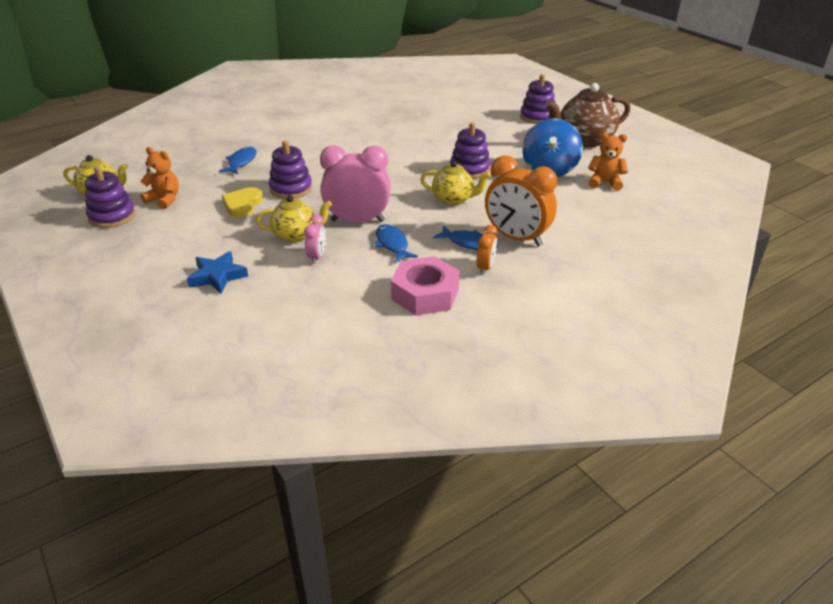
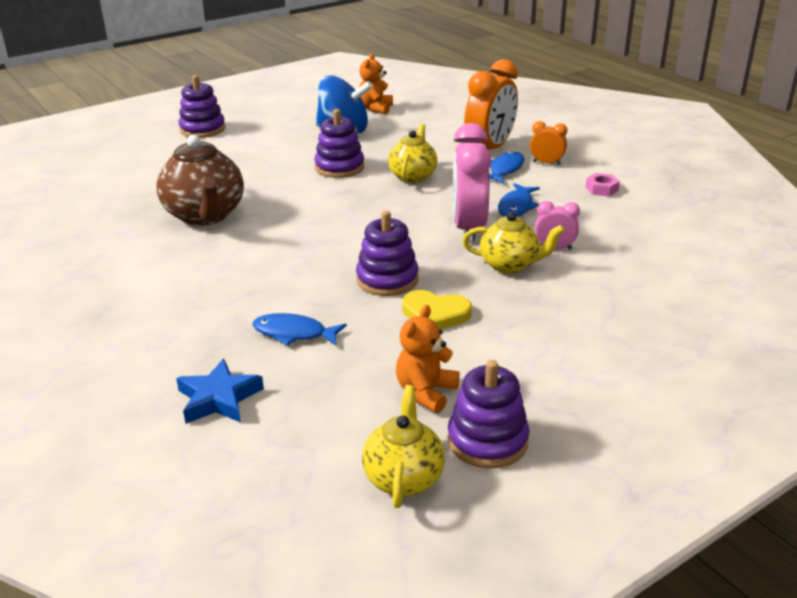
camera: 90 degrees left, 5 degrees down
(217, 276) = (619, 309): blue star -> blue star (219, 398)
(296, 235) = (510, 265): yellow teapot -> yellow teapot turned 105 degrees clockwise
(392, 244) = (516, 206): blue fish -> blue fish turned 45 degrees counterclockwise
(425, 294) = (601, 189): pink nut -> pink nut, size x0.46
(584, 140) = (275, 111): brown teapot -> brown teapot (205, 216)

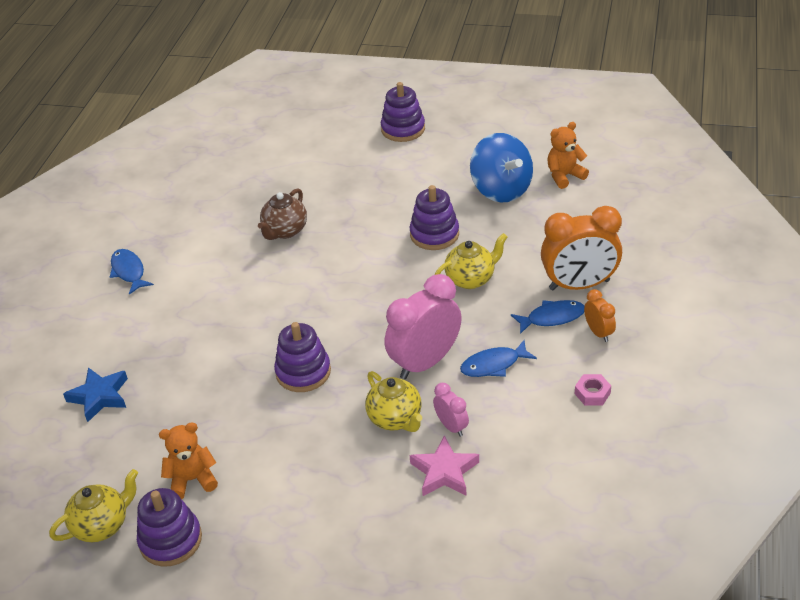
camera: 50 degrees right, 10 degrees up
(205, 216) = (285, 231): brown teapot -> brown teapot, size x0.63
(294, 333) = (194, 377): blue fish -> blue fish (129, 271)
(435, 314) = (286, 424): yellow heart -> none
(599, 271) = (444, 472): none -> pink star

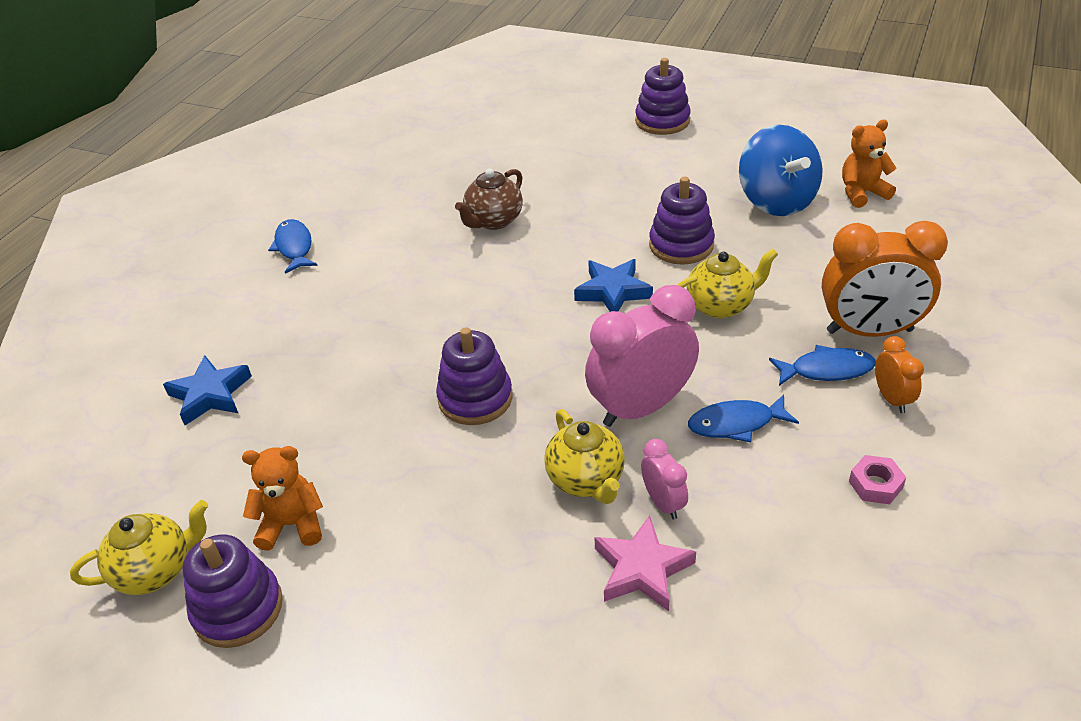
camera: 10 degrees right, 0 degrees up
(389, 277) = (613, 291): none -> blue star

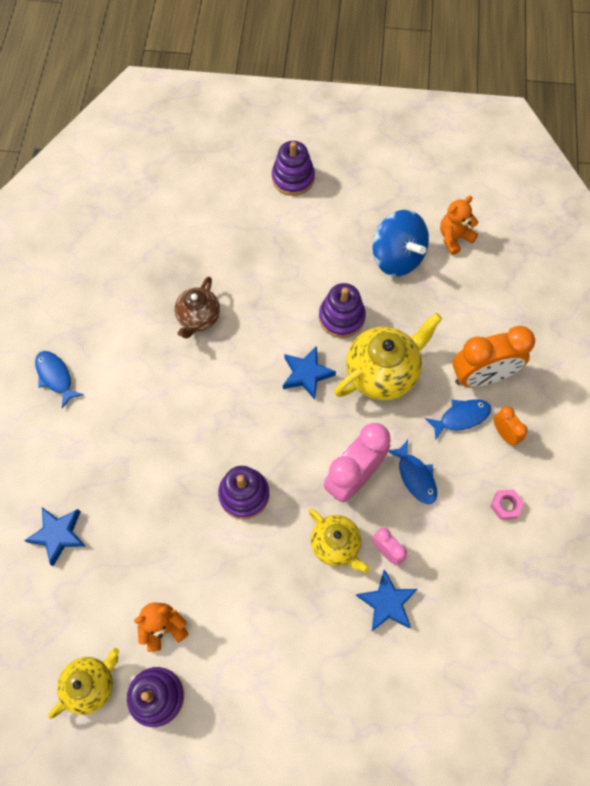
camera: 20 degrees left, 25 degrees up
(642, 569) = (387, 603): pink star -> blue star
(721, 305) = (382, 373): yellow teapot -> yellow teapot, size x1.60
(736, 424) = (415, 476): blue fish -> blue fish turned 90 degrees counterclockwise

